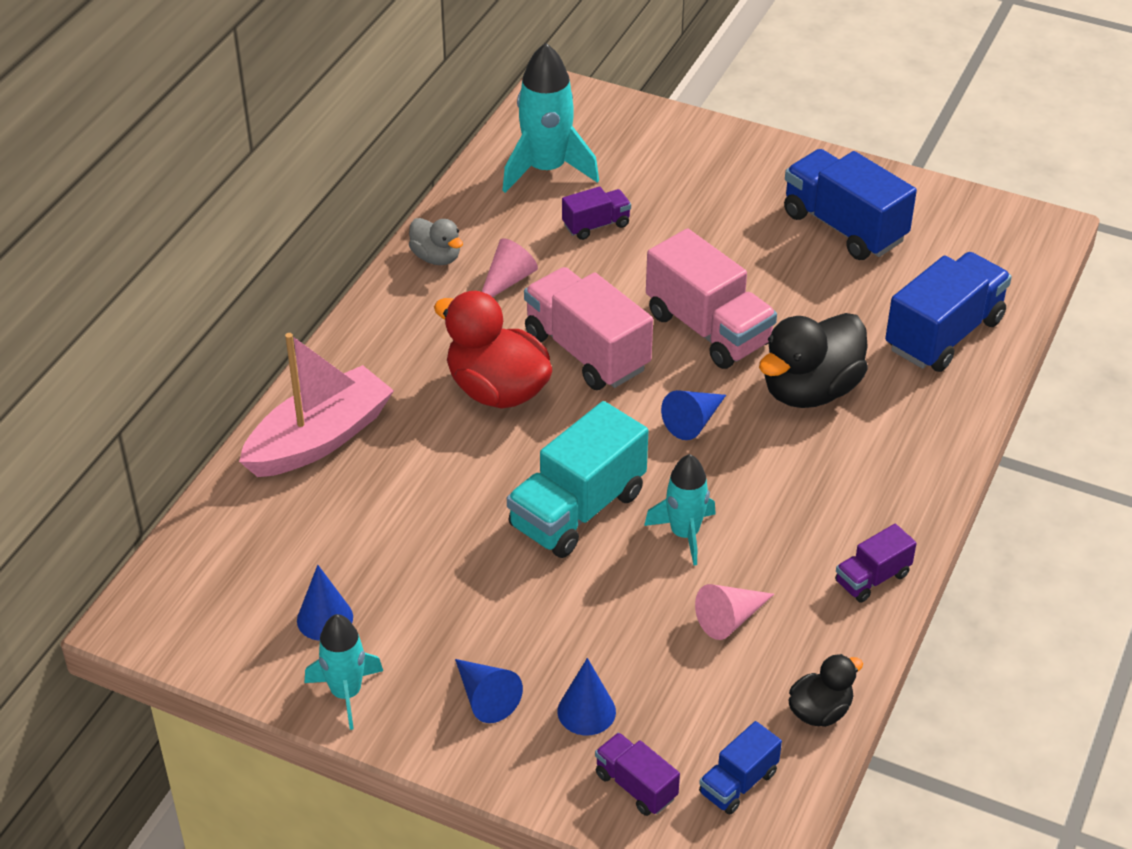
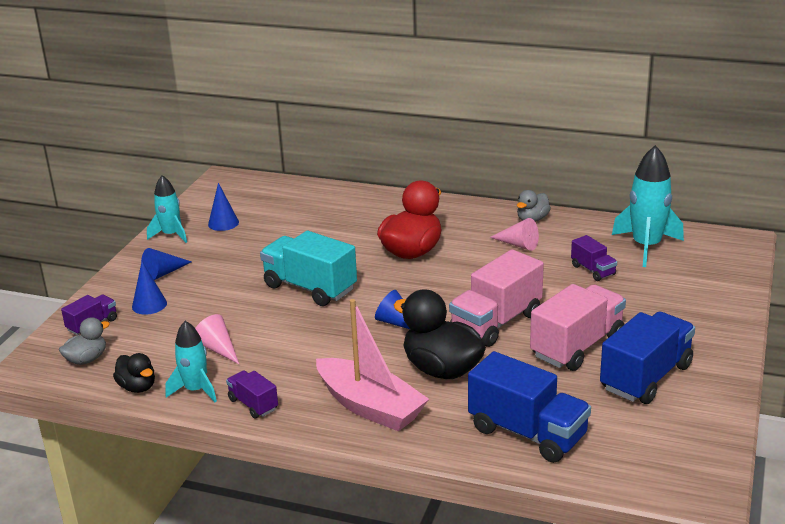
camera: 85 degrees right, 15 degrees down
(319, 439) = (359, 205): pink boat -> pink boat (370, 406)
(586, 352) = (457, 278): pink truck -> pink truck (577, 346)
(684, 534) = (292, 327): turquoise rocket -> turquoise rocket (196, 390)
(738, 783) = (87, 359): blue truck -> grey duck

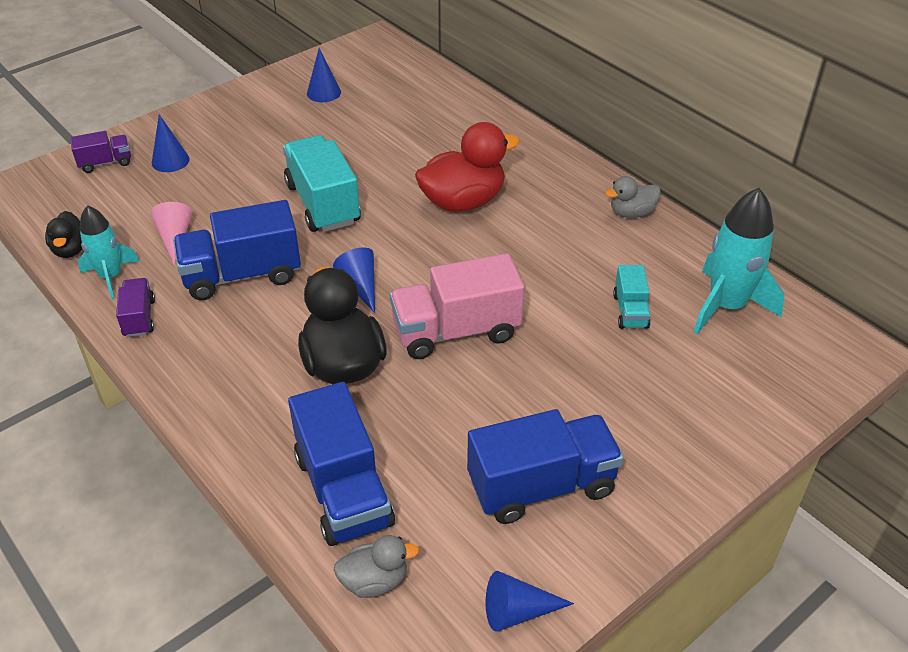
camera: 30 degrees right, 15 degrees up
(87, 359) = (64, 199): grey duck -> grey duck (374, 581)
(163, 273) = (216, 130): blue cone -> blue cone (518, 611)
(171, 235) = (266, 88): turquoise rocket -> none
(302, 350) = (242, 275): none -> blue truck
(370, 406) = (233, 374): pink boat -> none
(518, 244) = (582, 240): pink cone -> none
(577, 346) = (508, 405): pink truck -> none
(593, 270) = (630, 311): purple truck -> turquoise truck

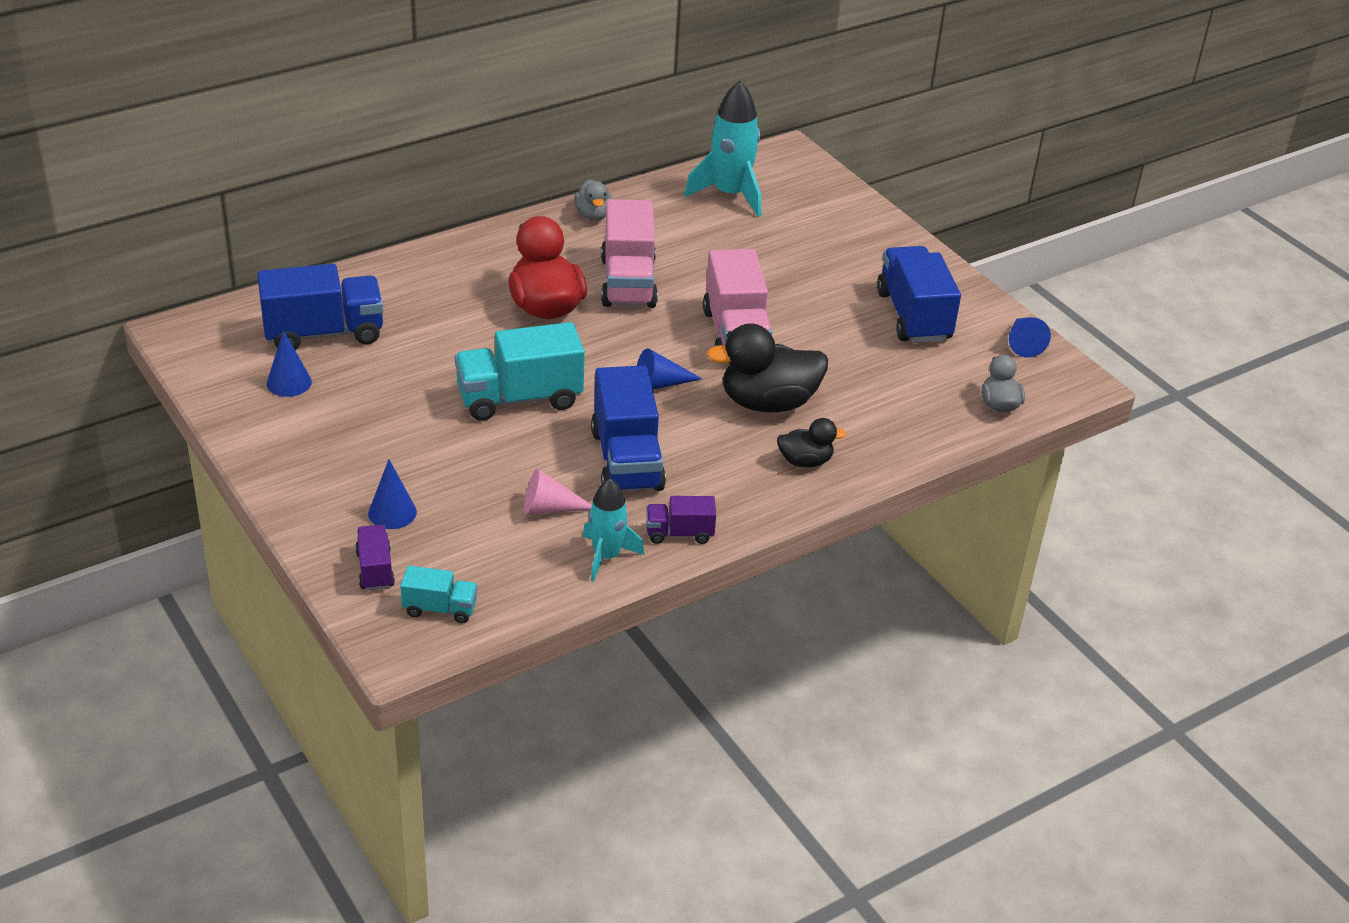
camera: 85 degrees left, 5 degrees down
(71, 249) = (549, 591): black duck -> black duck (805, 461)
(343, 490) = (913, 413): blue truck -> blue truck (324, 333)
(523, 248) = (628, 282): none -> pink truck
(630, 311) = (727, 241): turquoise truck -> turquoise truck (440, 608)

